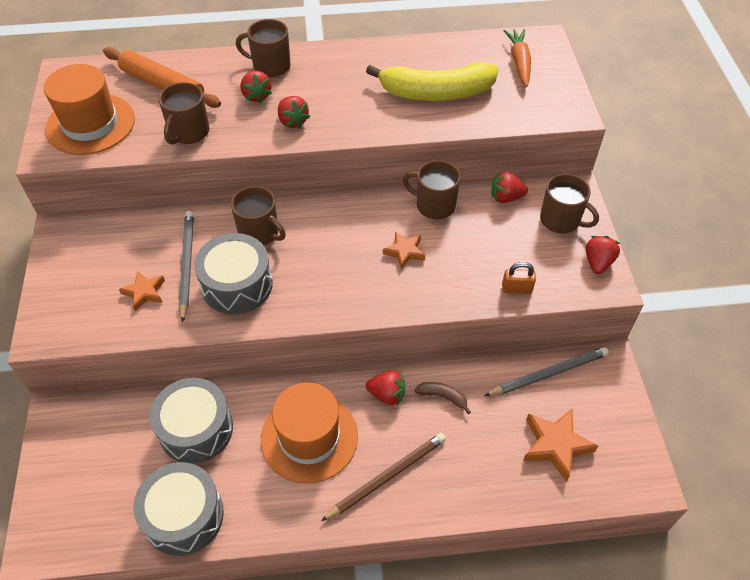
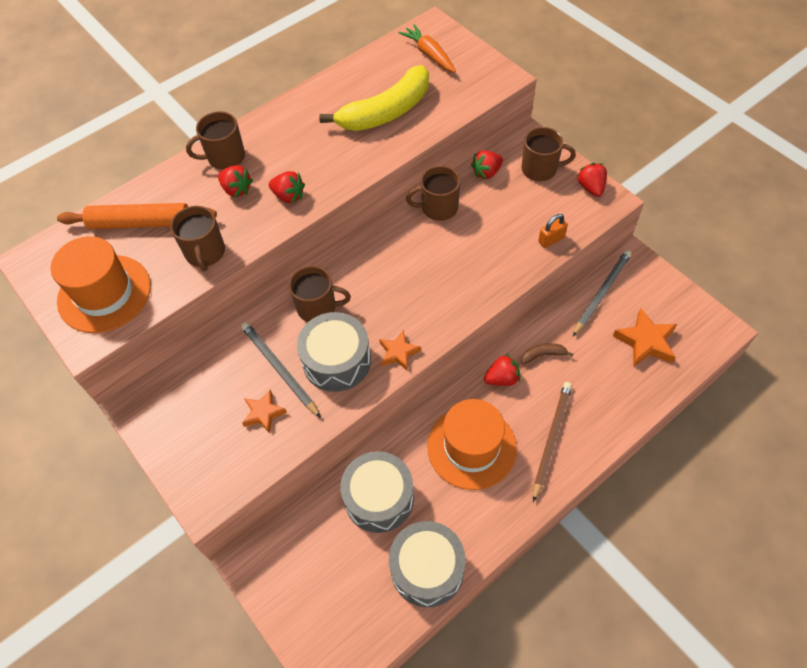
camera: 30 degrees left, 5 degrees up
(404, 252) = (447, 258): orange star -> orange star (398, 352)

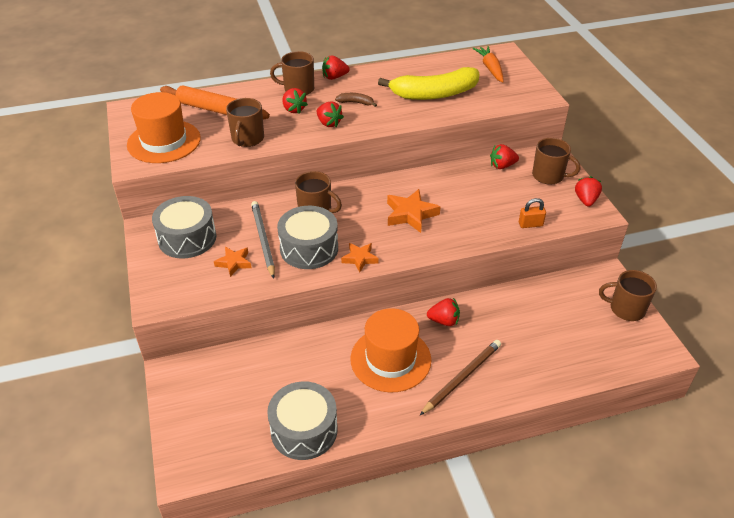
camera: 20 degrees right, 15 degrees down
(259, 125) = (334, 77): none -> red strawberry
(379, 498) = (295, 367): grey drum -> grey drum (187, 238)
(438, 208) = (448, 177): brown mug -> brown mug (626, 309)
(543, 355) = (488, 316): brown banana -> brown banana (356, 103)
(601, 293) = (566, 289): grey pencil -> none
(645, 342) = (586, 337): orange star -> orange star (410, 214)

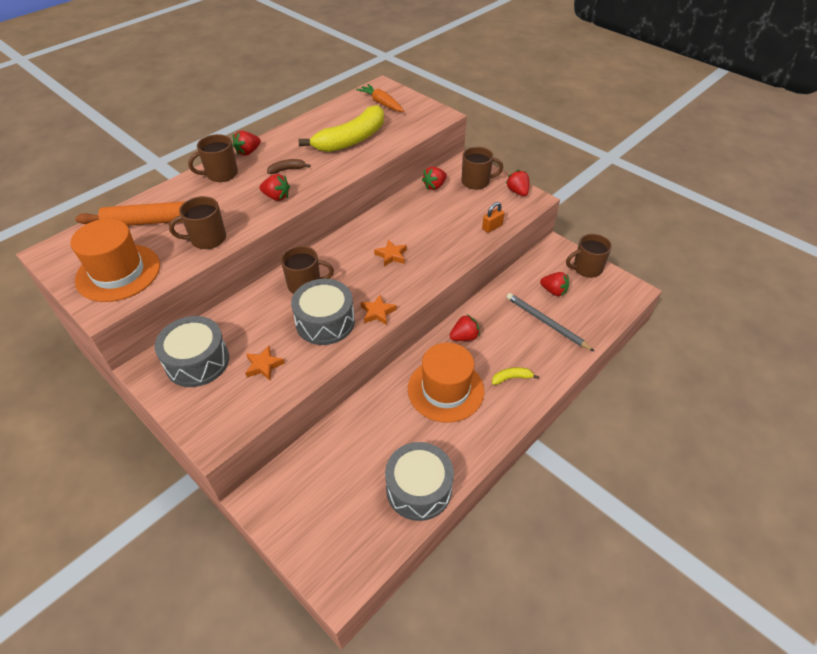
camera: 30 degrees left, 5 degrees up
(247, 139) = (207, 239): brown mug -> brown mug turned 90 degrees clockwise
(263, 240) = (275, 331): grey pencil -> grey pencil (546, 323)
(294, 109) = (232, 195): red strawberry -> red strawberry (553, 291)
(410, 214) = (391, 255): orange star -> orange star, size x0.63
(462, 377) = (511, 378): brown pencil -> yellow banana

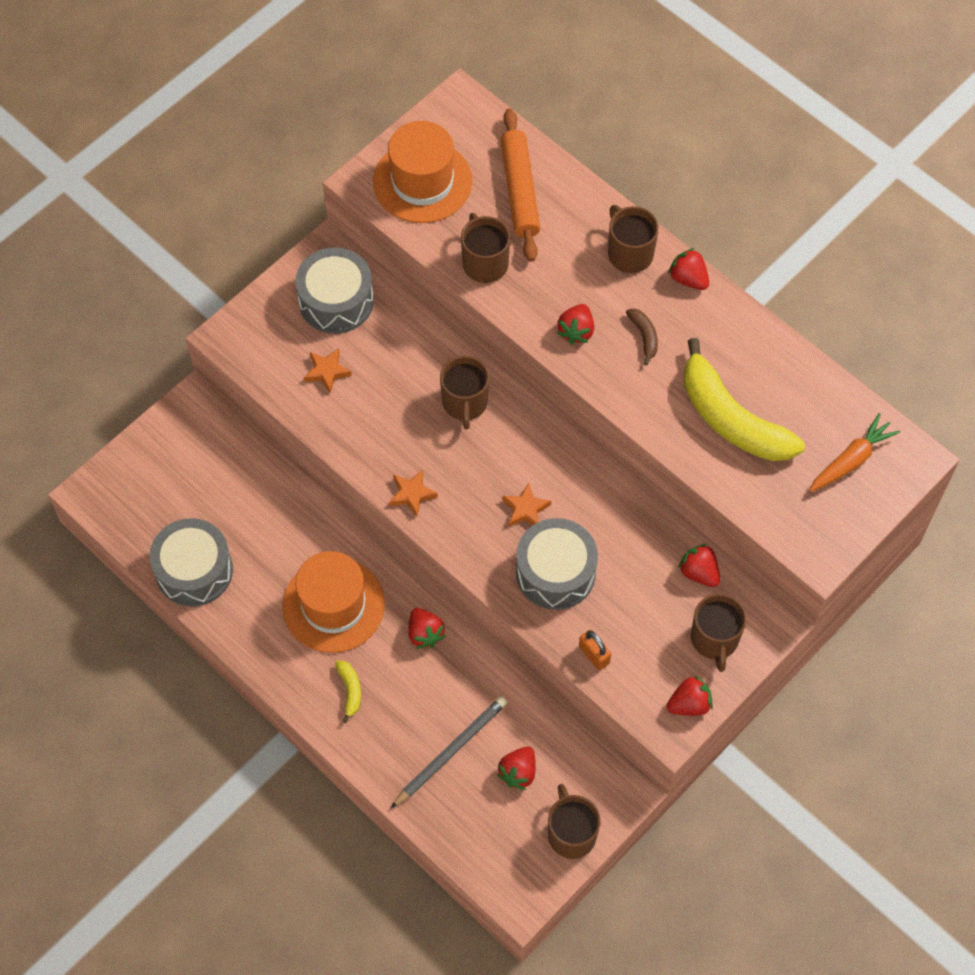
camera: 90 degrees right, 15 degrees up
(325, 322) = (396, 432): grey drum -> grey drum (555, 572)

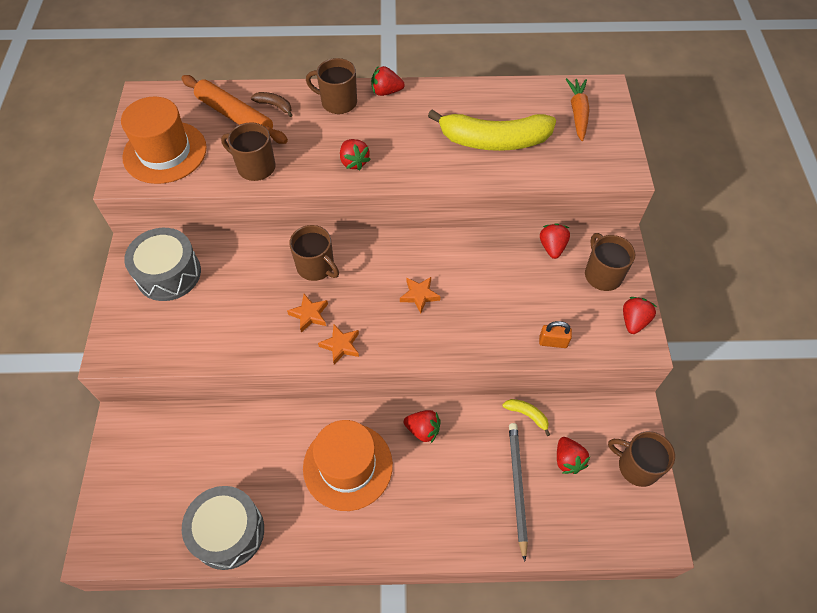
camera: 45 degrees left, 5 degrees down
(327, 372) = (205, 319): orange star -> orange star (309, 314)
(350, 690) = (415, 510): yellow banana -> yellow banana (527, 415)
(555, 572) = (477, 315): grey drum -> none
(644, 336) = (396, 136): brown banana -> brown banana (274, 106)
(699, 572) = (552, 247): red strawberry -> red strawberry turned 90 degrees clockwise
(714, 639) = (602, 274): brown mug -> brown mug turned 150 degrees counterclockwise

